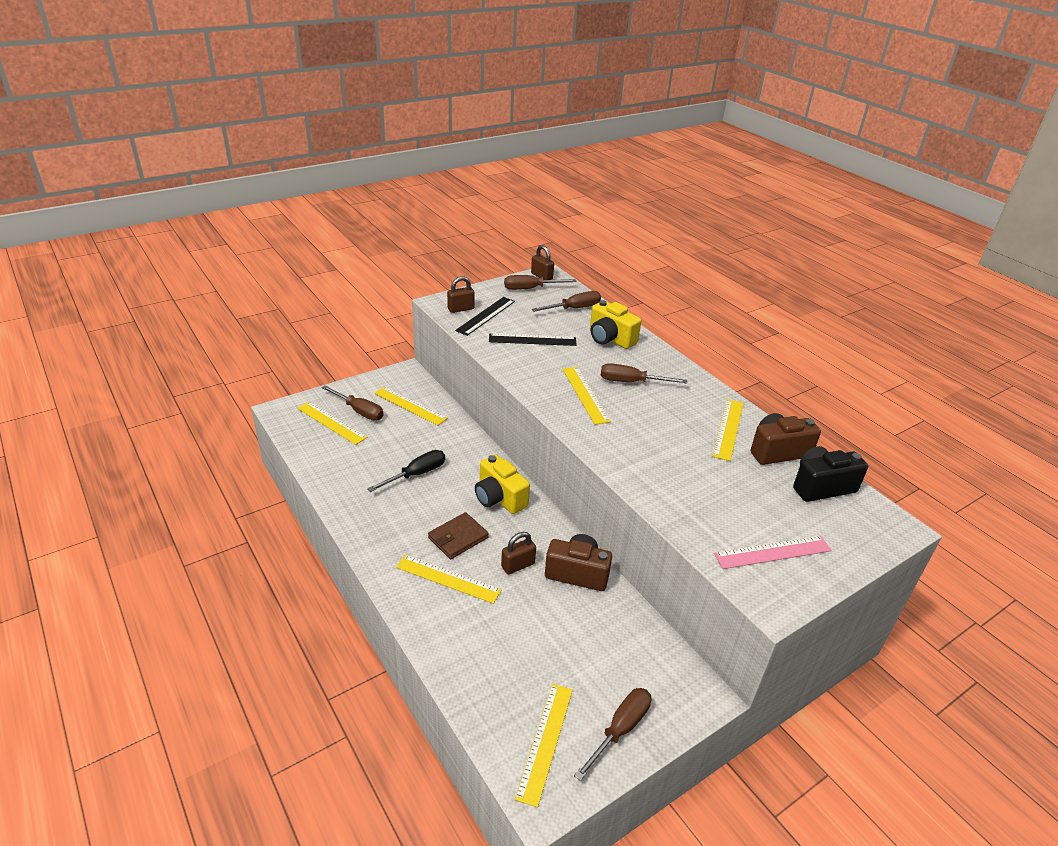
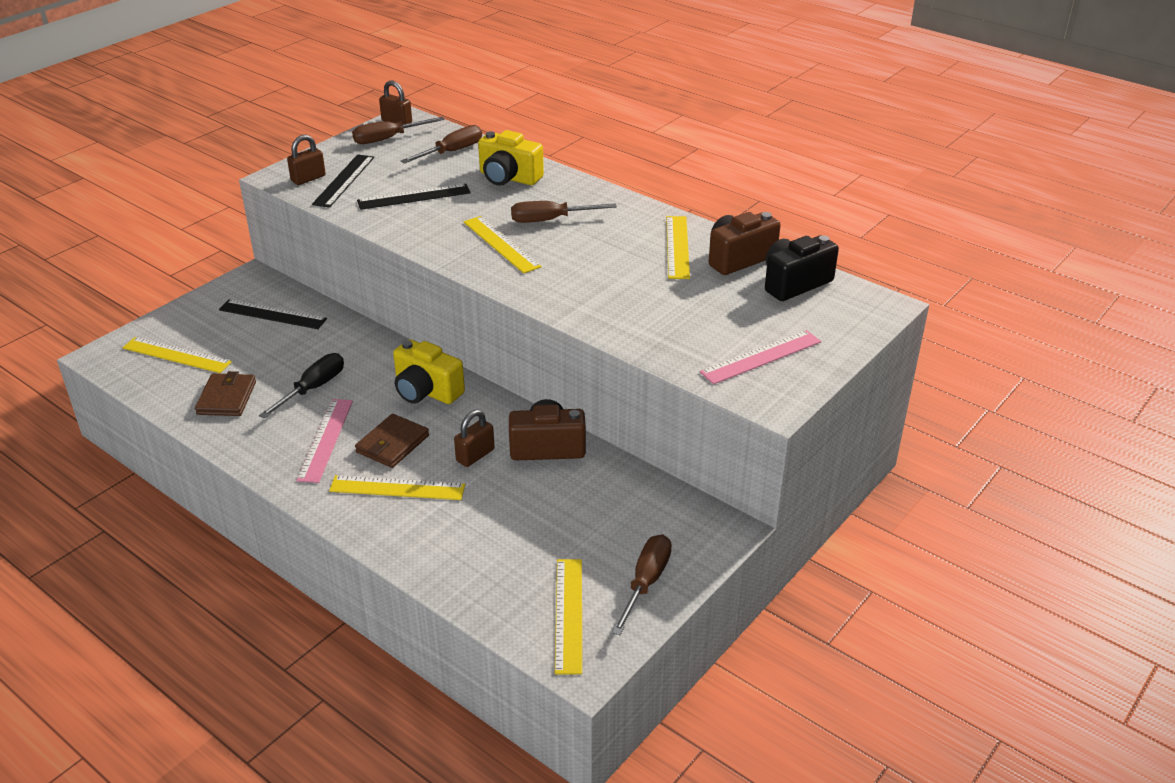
camera: 15 degrees left, 0 degrees up
(352, 466) = (226, 398): none -> brown wallet
(359, 411) = (208, 334): brown screwdriver -> none
(410, 405) = (272, 314): yellow ruler -> black ruler
(410, 520) = (325, 439): none -> pink ruler

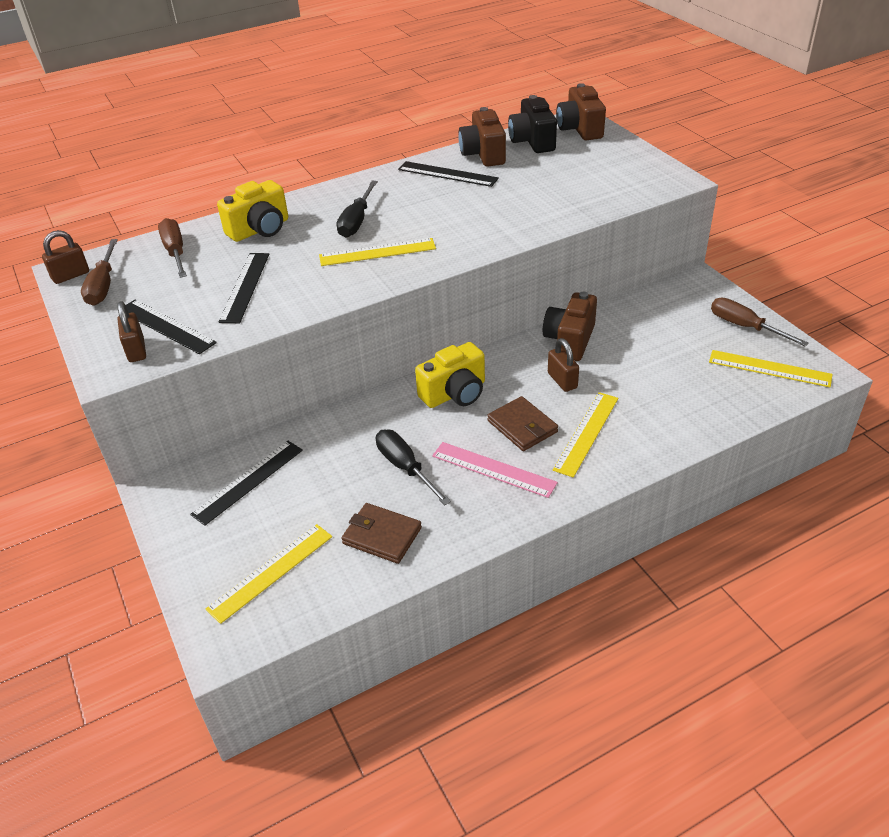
camera: 65 degrees left, 5 degrees up
(550, 220) = (356, 221): brown screwdriver -> black screwdriver
(677, 247) = (447, 174): yellow ruler -> black ruler
(761, 357) = (619, 173): pink ruler -> none
(854, 310) = (580, 129): none -> brown camera

